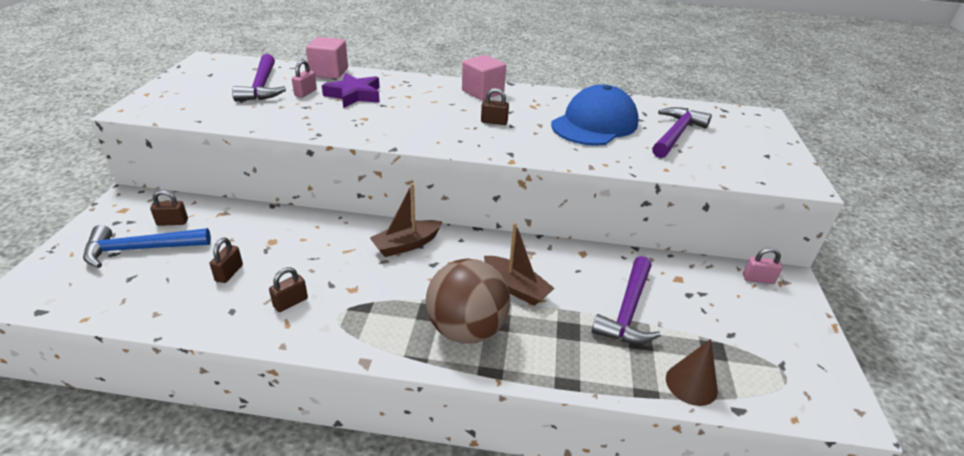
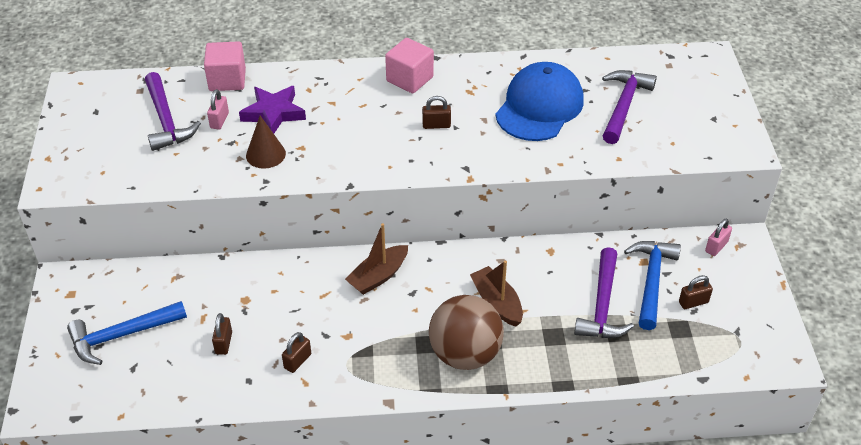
camera: 10 degrees left, 10 degrees up
(172, 222) = (132, 298): brown padlock -> brown padlock (693, 302)
(516, 288) = (497, 303): brown boat -> brown boat turned 150 degrees counterclockwise
(685, 298) = (651, 281): none -> blue hammer
(691, 384) = (663, 364): brown cone -> brown cone (265, 154)
(758, 279) = (716, 247): pink padlock -> pink padlock turned 45 degrees counterclockwise

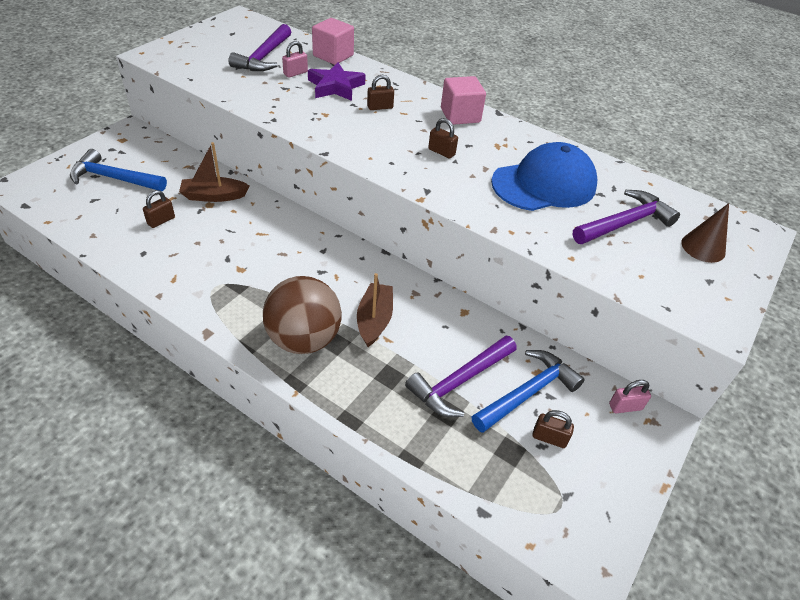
camera: 35 degrees right, 0 degrees up
(265, 154) = (296, 105): brown cone -> brown cone (703, 247)
(297, 361) = (188, 262): brown padlock -> brown padlock (380, 107)
(378, 276) = (311, 245): brown boat -> brown boat (214, 196)

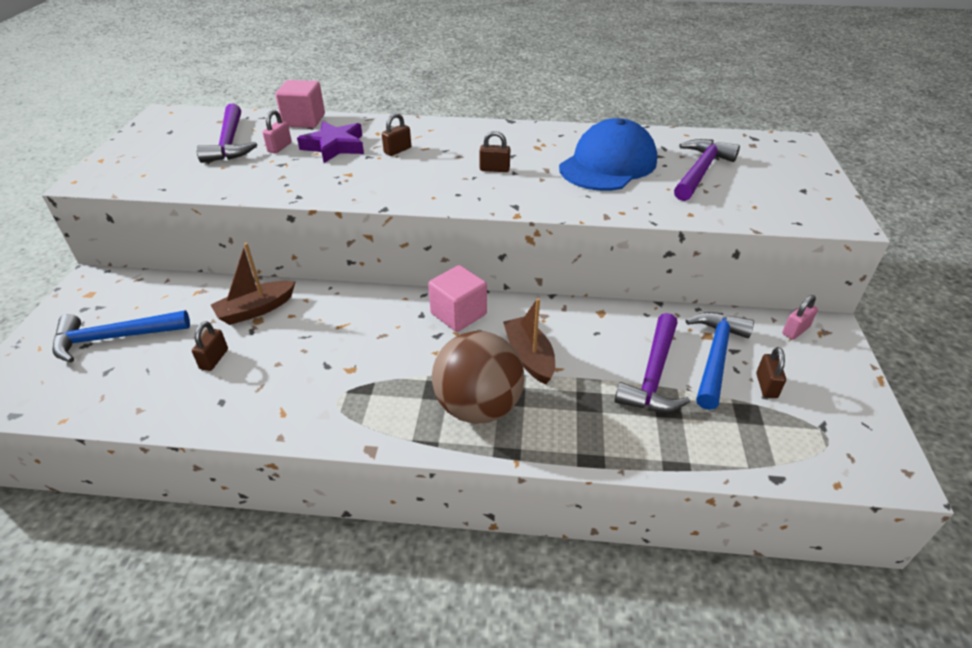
camera: 25 degrees left, 5 degrees down
(460, 115) = (479, 133): pink cube -> pink cube (458, 314)
(549, 438) = (766, 385): brown padlock -> brown padlock turned 75 degrees counterclockwise
(703, 247) = (773, 168): brown cone -> none

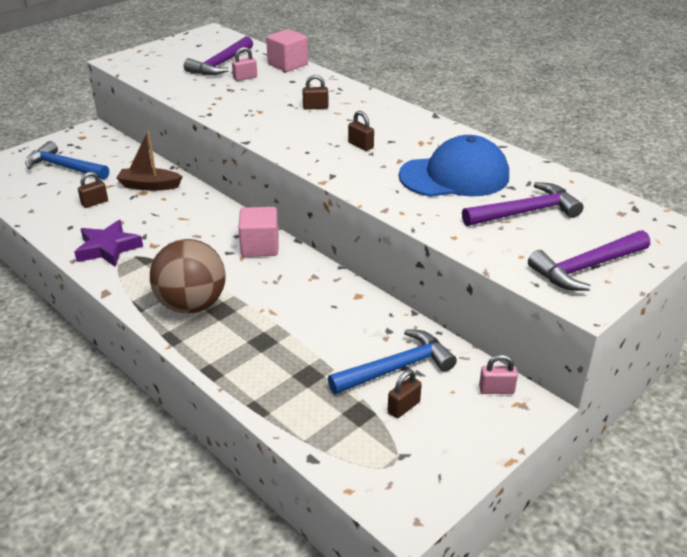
camera: 40 degrees right, 5 degrees down
(334, 146) = (279, 89): purple star -> purple star (108, 248)
(529, 357) = (265, 295): brown boat -> none
(653, 375) = (330, 352): purple hammer -> purple hammer (586, 267)

